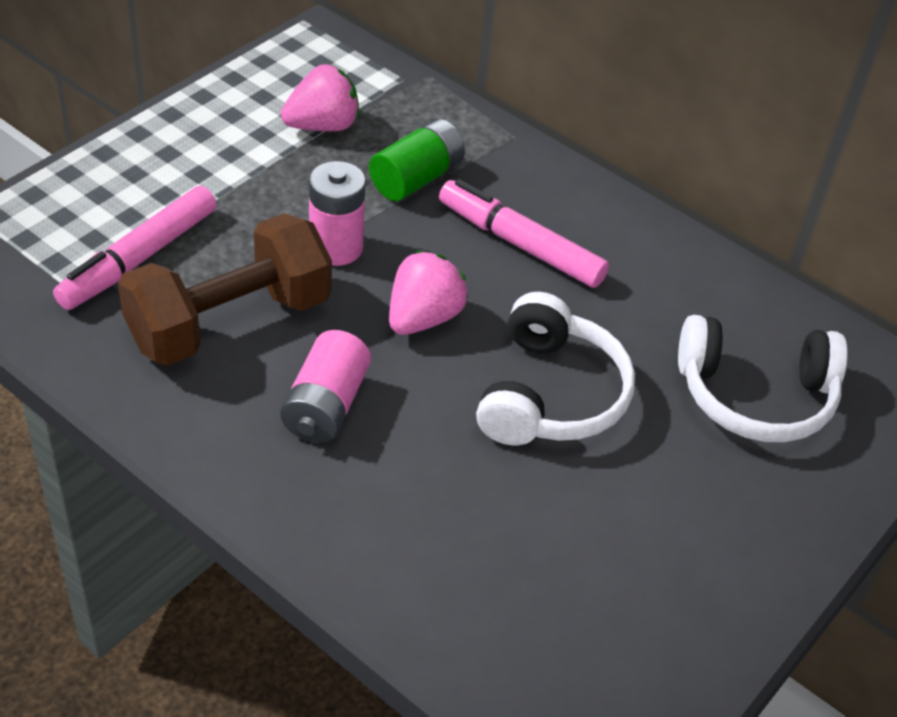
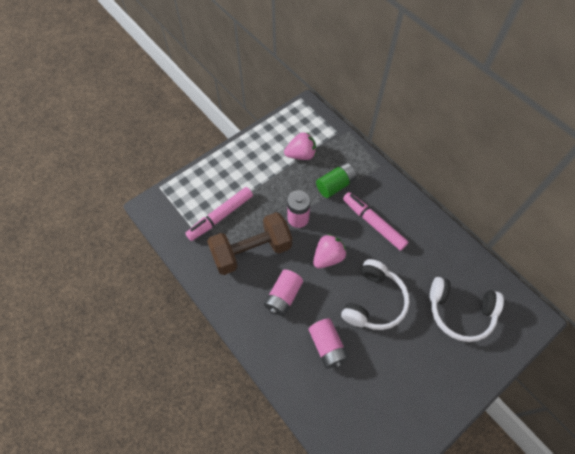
camera: 15 degrees right, 15 degrees up
(453, 495) = (327, 346): none -> pink battery

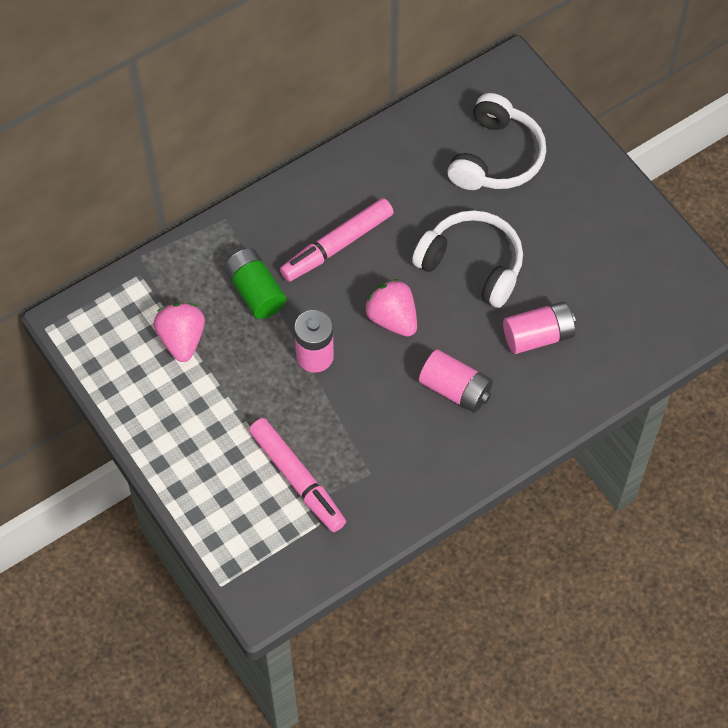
camera: 85 degrees left, 0 degrees up
(251, 251) = (371, 432): brown dumbbell -> none

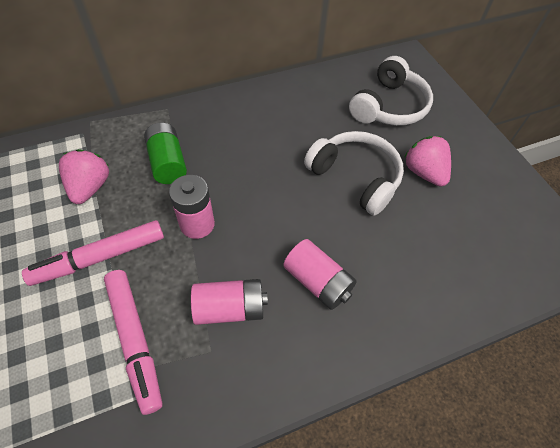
camera: 10 degrees right, 5 degrees down
(337, 245) = (247, 142): pink marker -> pink marker (100, 257)
(392, 319) = (276, 206): pink strawberry -> pink strawberry (424, 172)
(538, 336) = (405, 248): pink battery -> pink battery (230, 308)

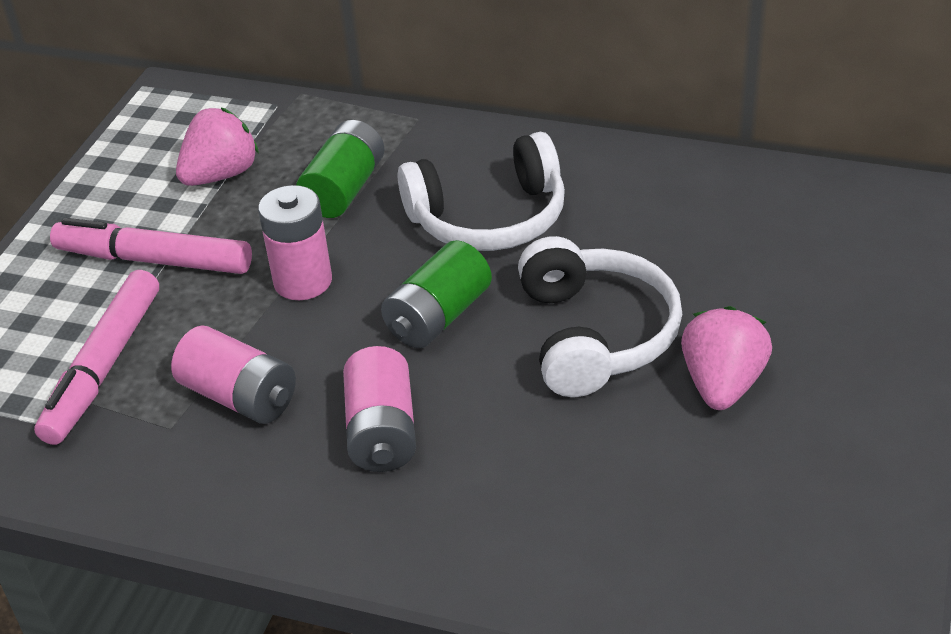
camera: 45 degrees right, 15 degrees down
(282, 206) = (438, 317): none -> green battery
(389, 106) = (784, 262): white headphones -> white headphones (489, 218)

